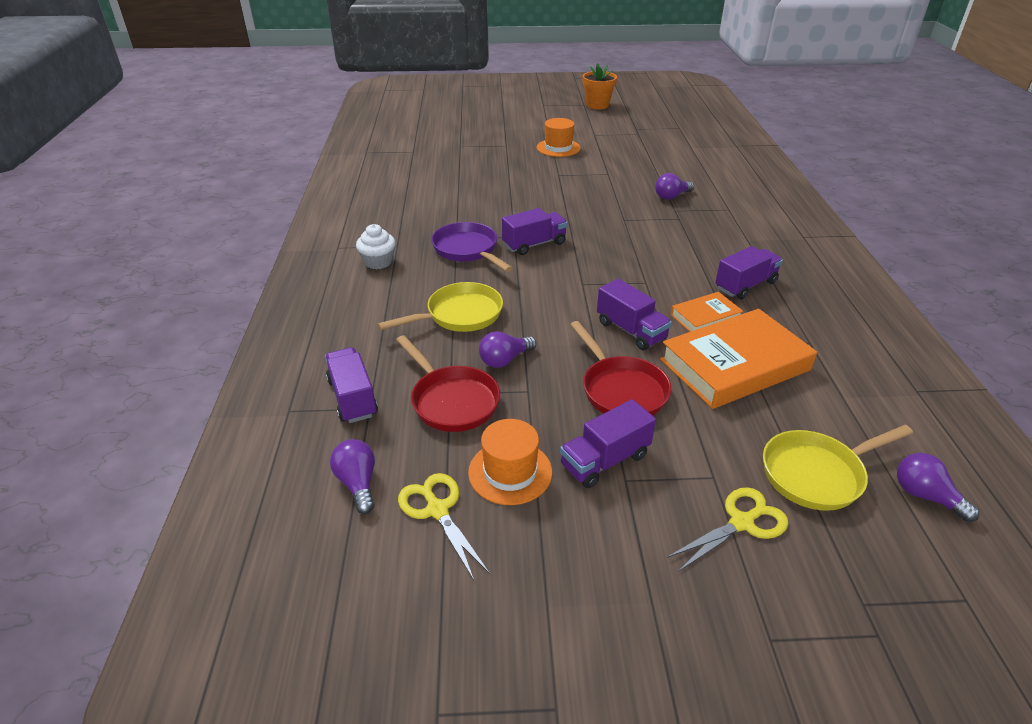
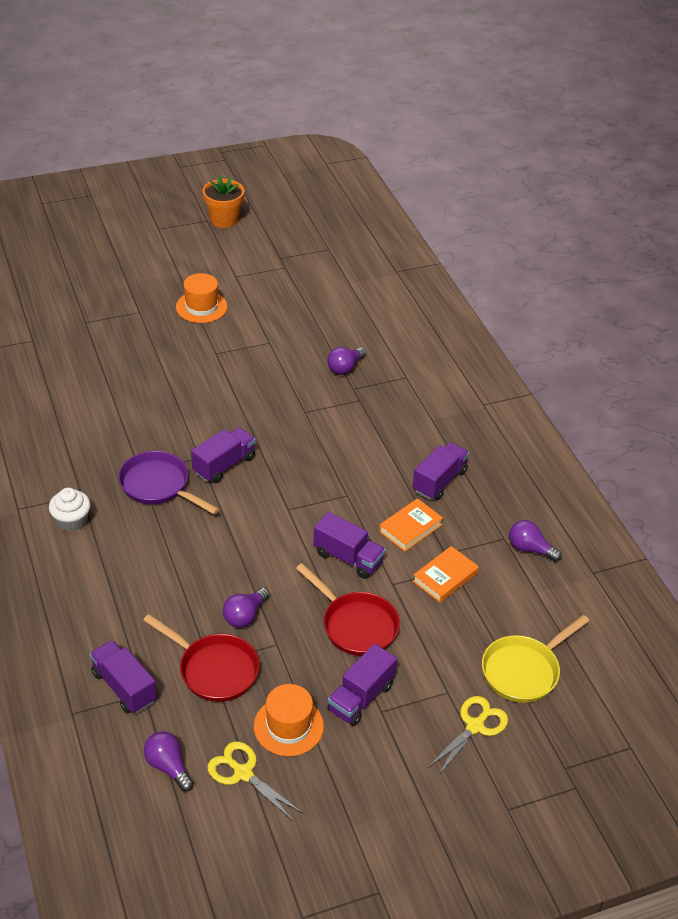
camera: 20 degrees left, 5 degrees up
(459, 315) = (183, 572): yellow pan -> none
(734, 365) = (445, 577): orange book -> orange book, size x0.51
(925, 496) = (602, 671): purple light bulb -> purple light bulb (530, 549)

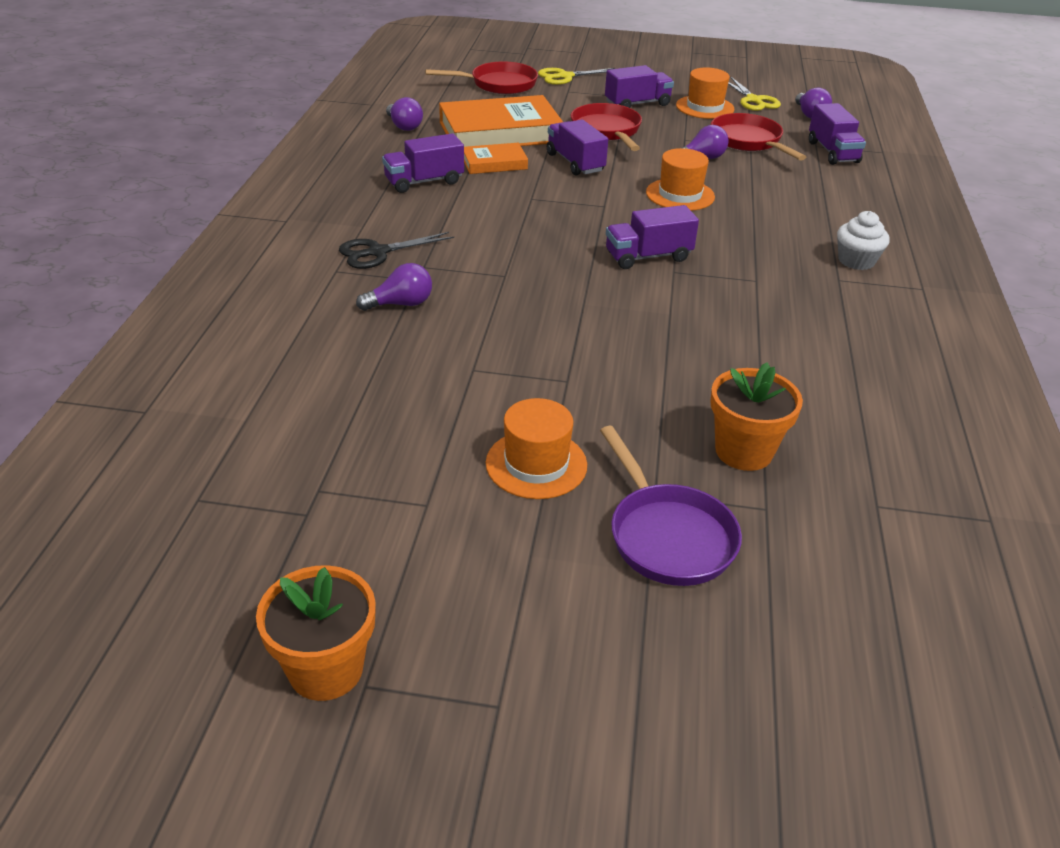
camera: 150 degrees left, 5 degrees down
(105, 345) = (743, 451): none -> orange flower pot
(158, 486) = (739, 261): purple pan -> purple pan (667, 536)
(237, 549) = (680, 195): none -> orange hat
(398, 400) = (377, 252): none -> black scissors
(445, 577) = (500, 132): orange book -> orange book, size x1.95
(523, 671) = (499, 84): yellow pan -> red pan

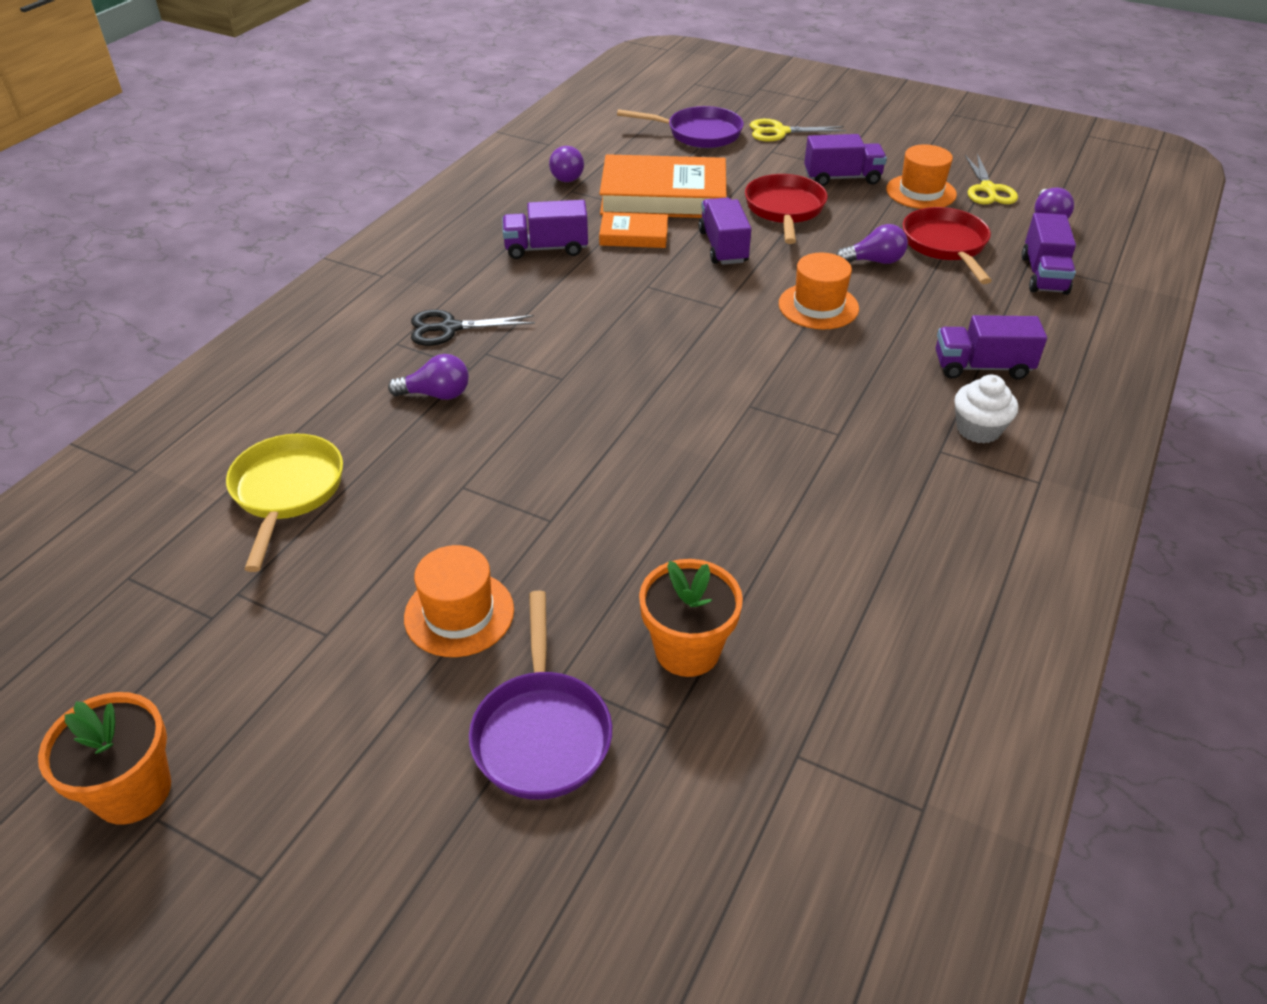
camera: 20 degrees right, 5 degrees up
(311, 401) = (287, 492): none -> yellow pan
(499, 84) = (699, 134): red pan -> purple pan
(648, 256) = (732, 381): purple truck -> purple truck (982, 367)

